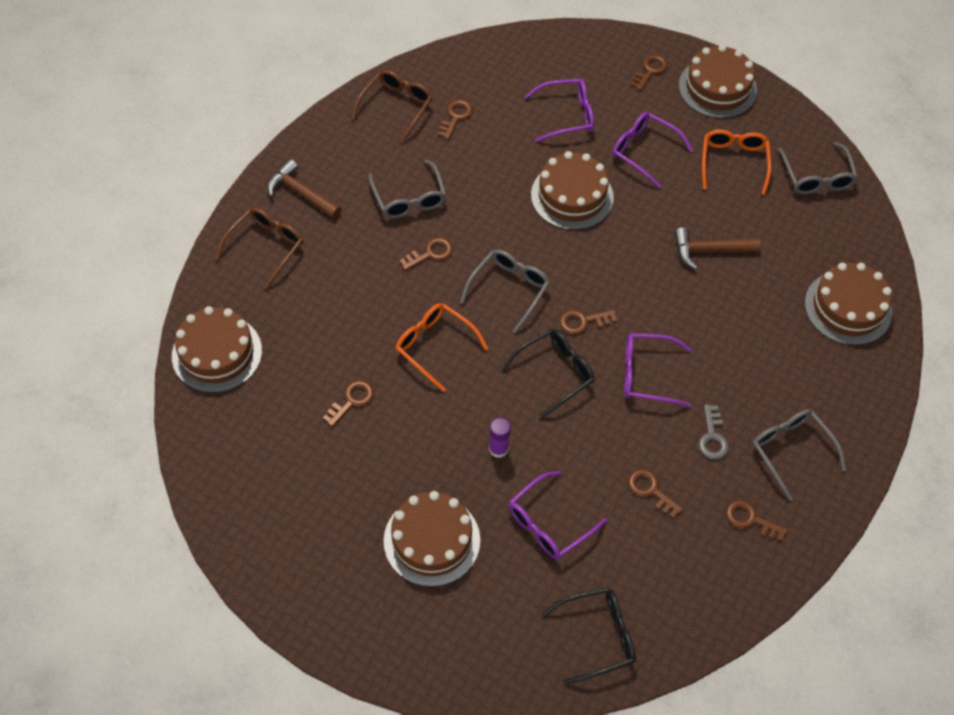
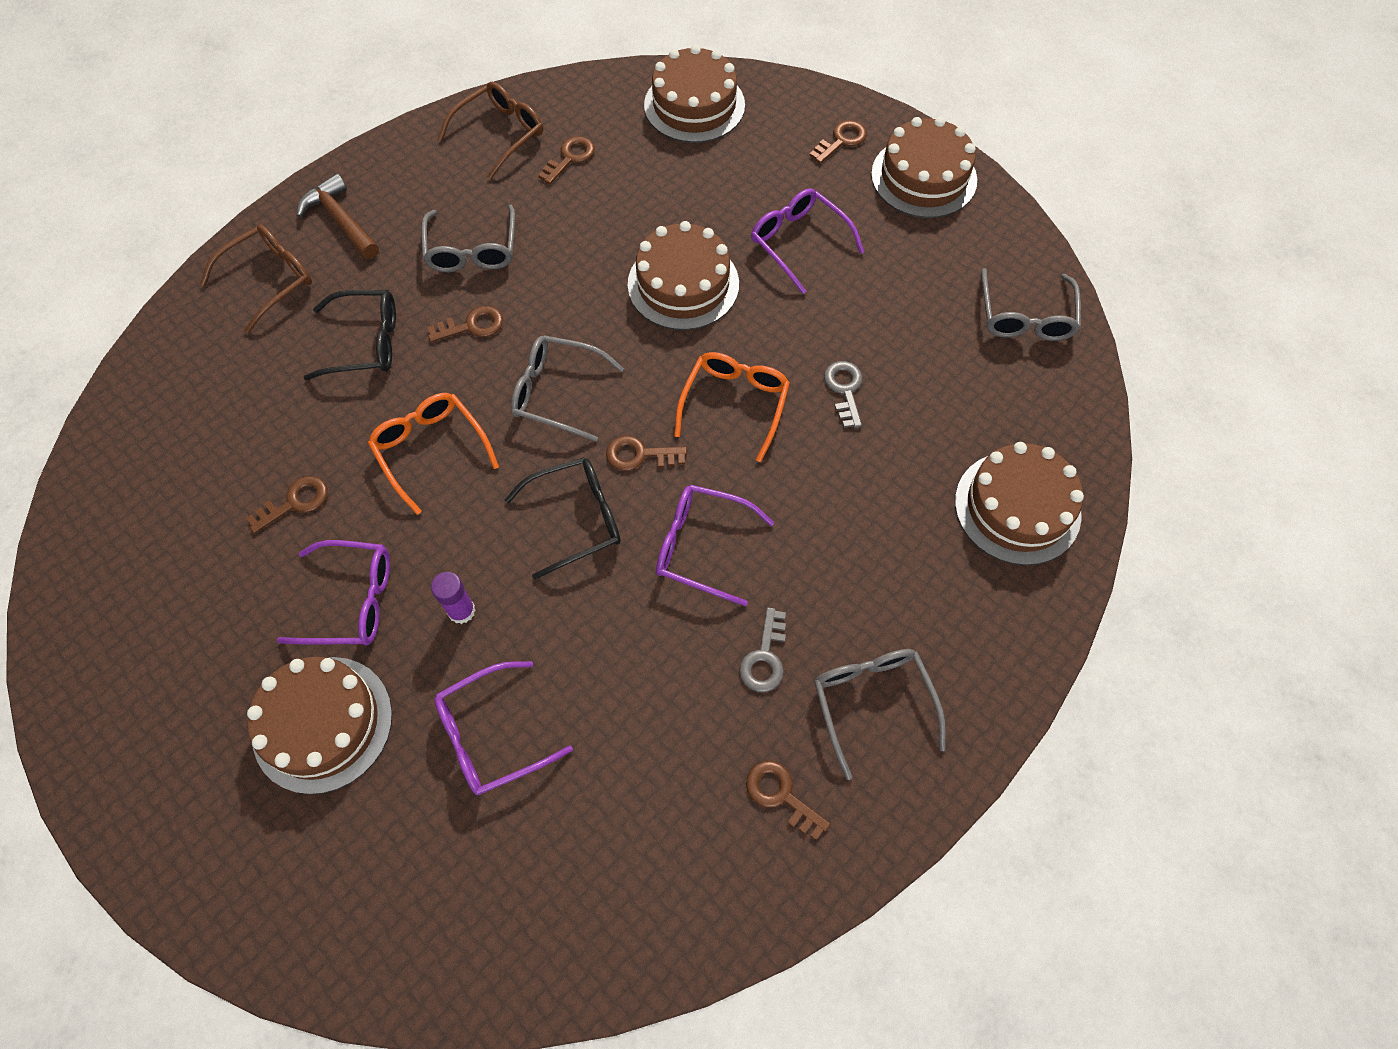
camera: 15 degrees right, 5 degrees up
(217, 353) = (152, 405): brown cake -> brown cake (694, 105)
(509, 289) = (557, 392): grey glasses -> grey glasses turned 120 degrees counterclockwise
(567, 115) = (713, 179): purple glasses -> purple glasses (352, 601)
(598, 636) = (499, 926): black glasses -> black glasses (366, 343)
(650, 490) = (650, 718): brown key -> none
(709, 250) = (844, 390): brown hammer -> grey key
(733, 162) = (915, 277): orange glasses -> orange glasses (735, 404)

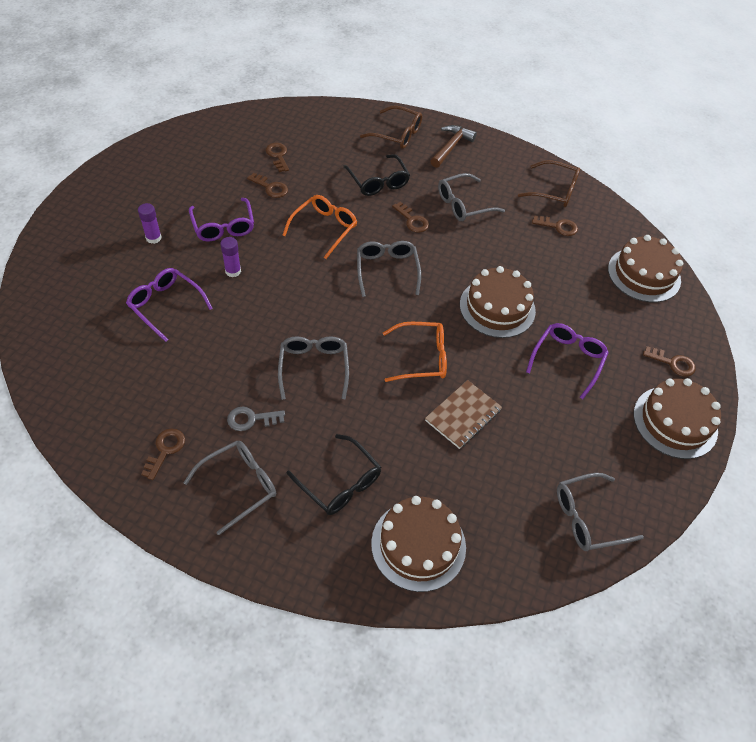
camera: 65 degrees right, 10 degrees down
(322, 724) = (153, 238): brown cake -> purple glue stick
(577, 519) = (308, 303): black glasses -> black glasses (340, 483)
(639, 455) = (363, 320): brown key -> brown key (278, 156)
(701, 546) = (314, 367): purple glasses -> grey glasses
(844, 390) = (463, 415): grey key -> brown notebook

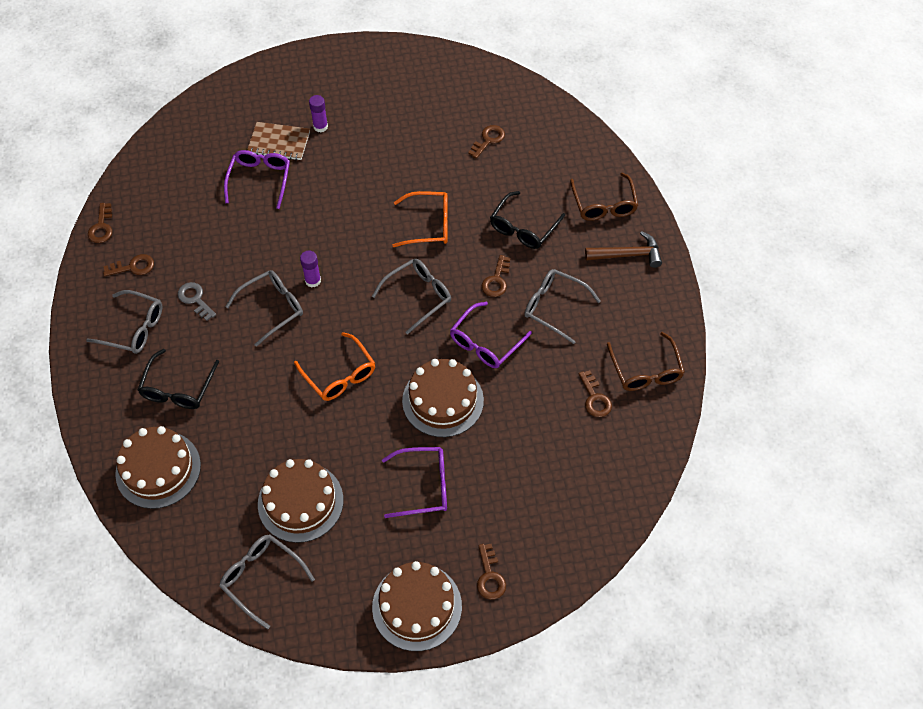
camera: 60 degrees right, 5 degrees up
(223, 227) = (370, 160): purple glasses -> purple glasses (485, 343)
(233, 271) = (328, 196): purple glue stick -> purple glue stick (313, 280)
(270, 187) = (444, 160): brown key -> brown key (101, 227)
(463, 415) = (301, 436): brown notebook -> brown notebook (279, 142)
(644, 274) = (592, 502): brown cake -> brown cake (300, 502)

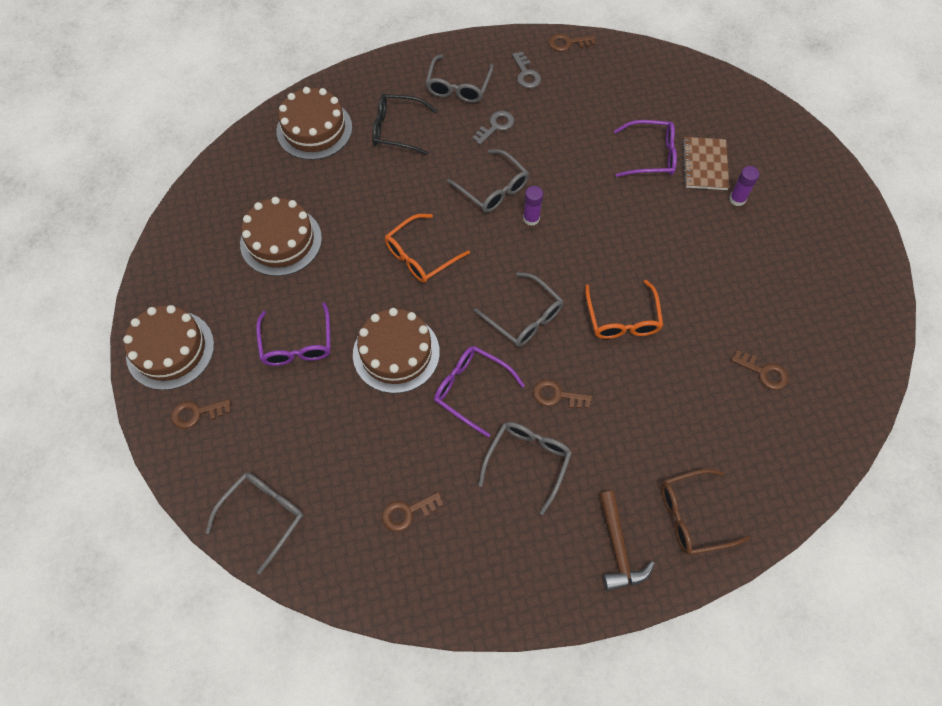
camera: 85 degrees right, 5 degrees up
(133, 267) = (526, 74): brown key -> grey key
(261, 578) = (207, 221): grey glasses -> grey glasses (263, 516)
(523, 228) = (637, 420): black glasses -> none
(646, 371) = (449, 573): brown glasses -> none

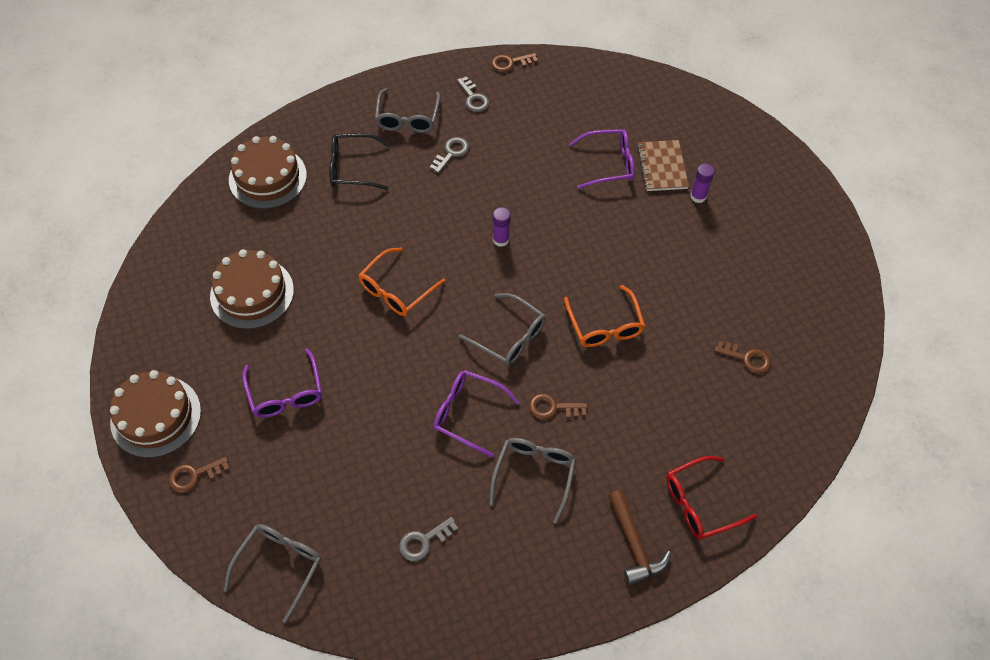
camera: 10 degrees left, 5 degrees down
(396, 353) = (387, 388): brown cake -> none
(407, 512) = (424, 541): brown key -> grey key
(493, 189) = (458, 215): grey glasses -> none
(692, 516) = (700, 503): brown glasses -> red glasses

